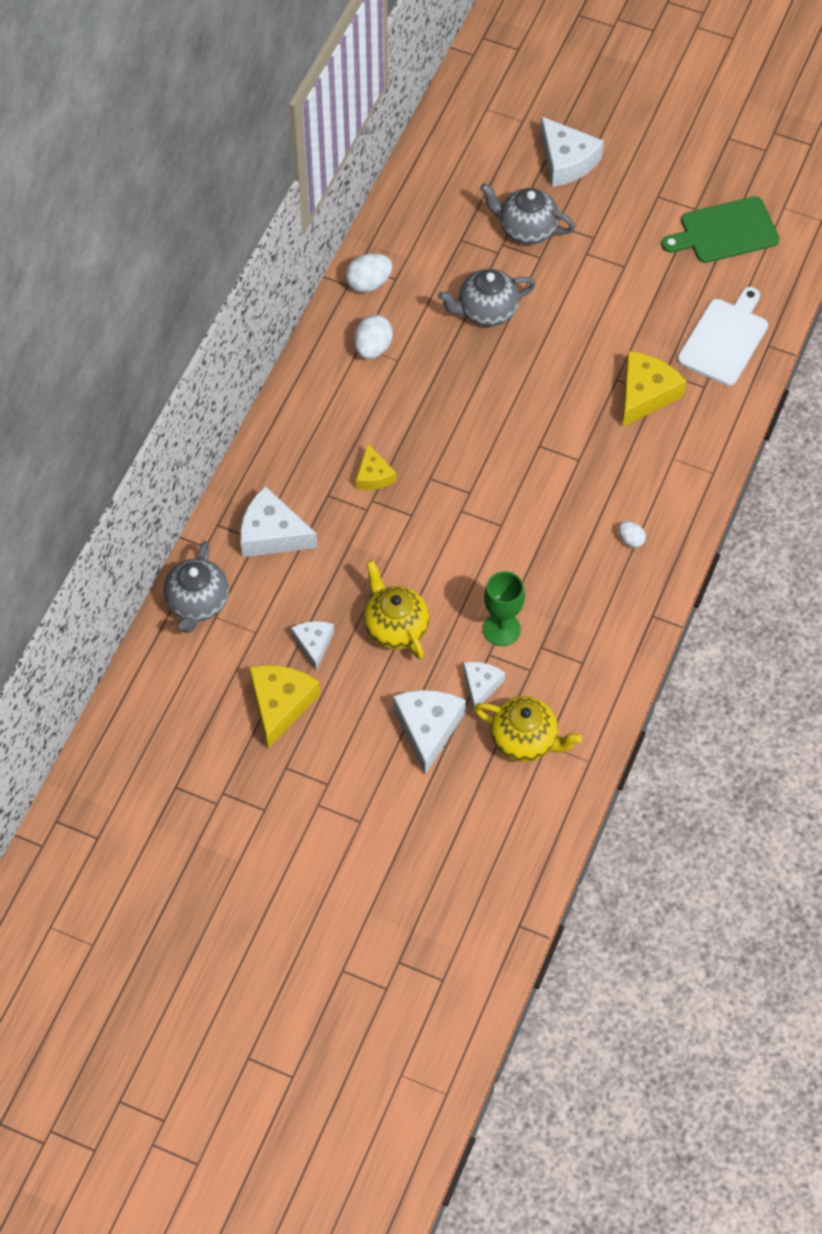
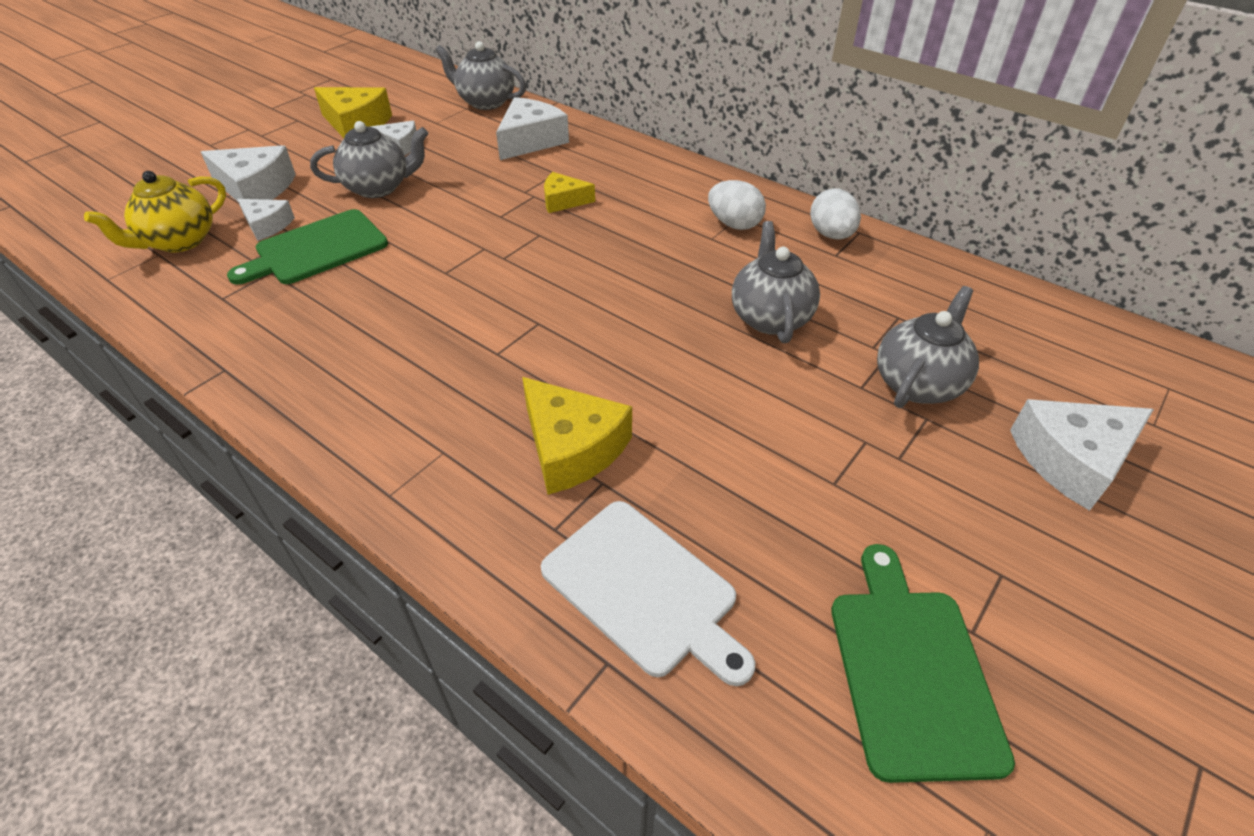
camera: 105 degrees right, 15 degrees down
(395, 627) = (379, 187): yellow teapot -> grey teapot
(501, 629) = (317, 249): green goblet -> green cutting board
(630, 540) = (345, 375): white egg -> none

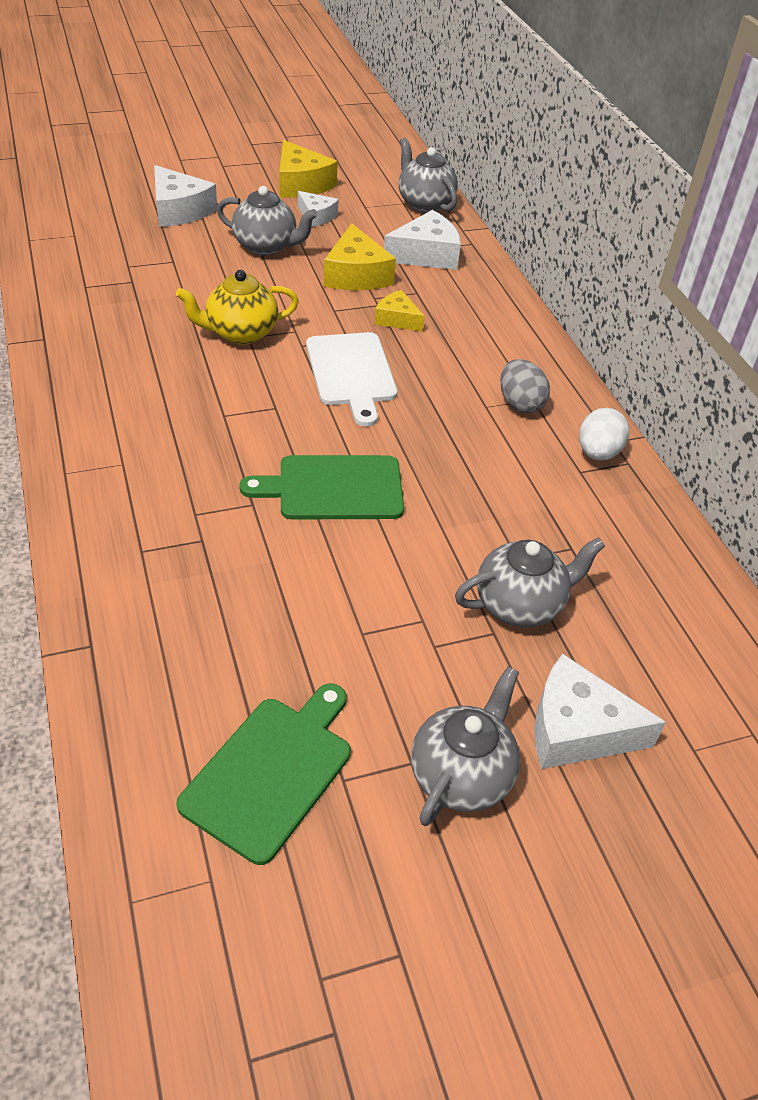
camera: 30 degrees right, 0 degrees up
(179, 241) = (94, 231): yellow teapot -> yellow teapot (240, 333)
(267, 225) = (161, 243): white cheese -> none
(317, 249) = (177, 277): green cutting board -> green cutting board (334, 488)
(572, 448) = (206, 506): yellow cheese -> yellow cheese (356, 275)
(644, 589) = (156, 619): white cutting board -> white cutting board (351, 373)
(734, 224) = (520, 404): white egg -> grey egg
(770, 317) = (459, 492): grey teapot -> grey teapot (461, 775)

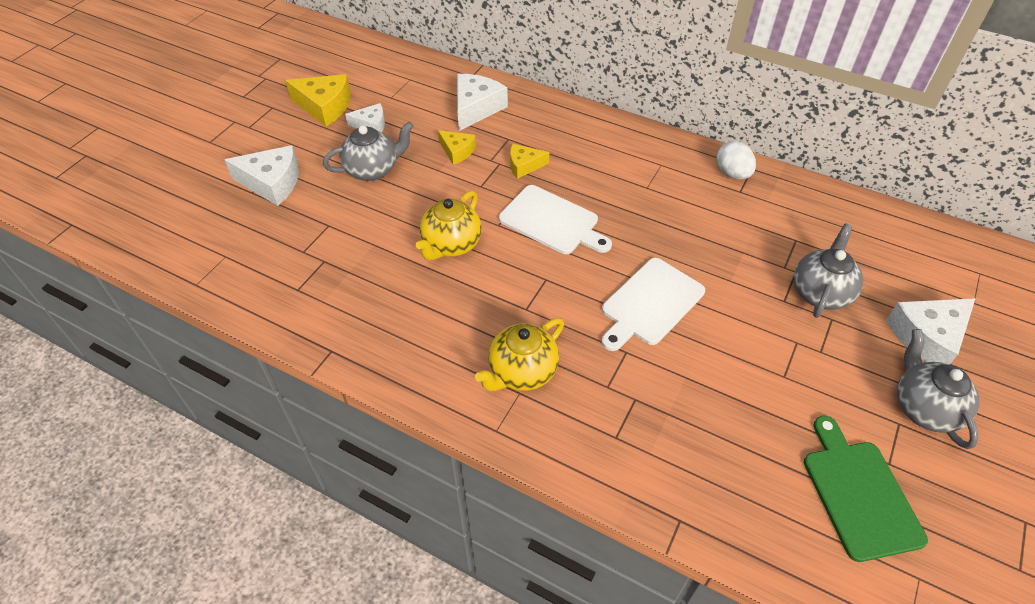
camera: 40 degrees left, 5 degrees up
(147, 452) = (522, 372): none -> yellow teapot
(334, 488) = (650, 304): green cutting board -> white cutting board
(356, 275) = (457, 151): yellow cheese -> yellow cheese, size x0.60
(424, 204) = (423, 71): grey teapot -> none
(520, 404) = (659, 172): grey egg -> none

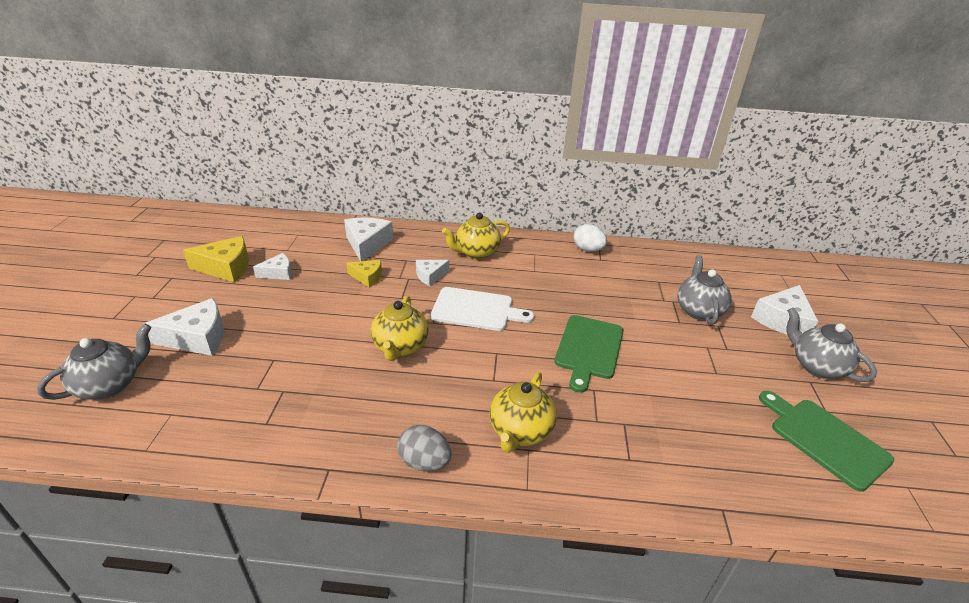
camera: 25 degrees left, 15 degrees down
(373, 170) = (297, 306): grey teapot -> grey teapot (110, 385)
(416, 372) = (424, 462): none -> grey egg
(524, 165) = (430, 276): yellow cheese -> white cheese
(592, 147) = (476, 252): none -> yellow teapot
(650, 304) = (589, 349): white cutting board -> green cutting board

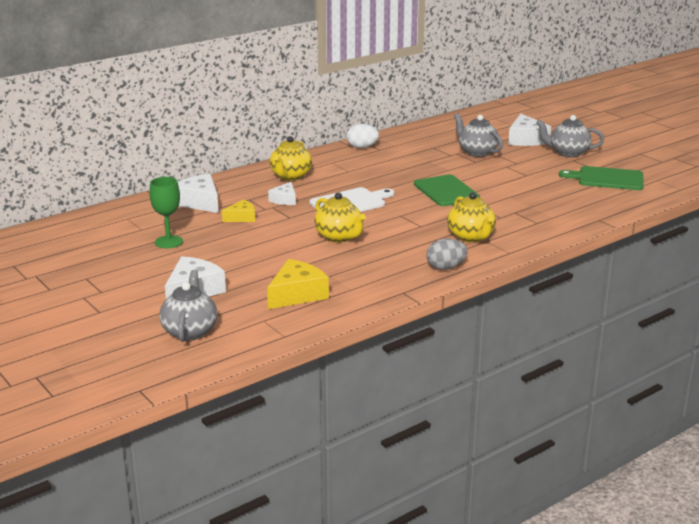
camera: 40 degrees left, 10 degrees down
(226, 267) = (118, 256): yellow cheese -> yellow cheese (297, 294)
(278, 273) = (168, 242): white cheese -> green goblet

